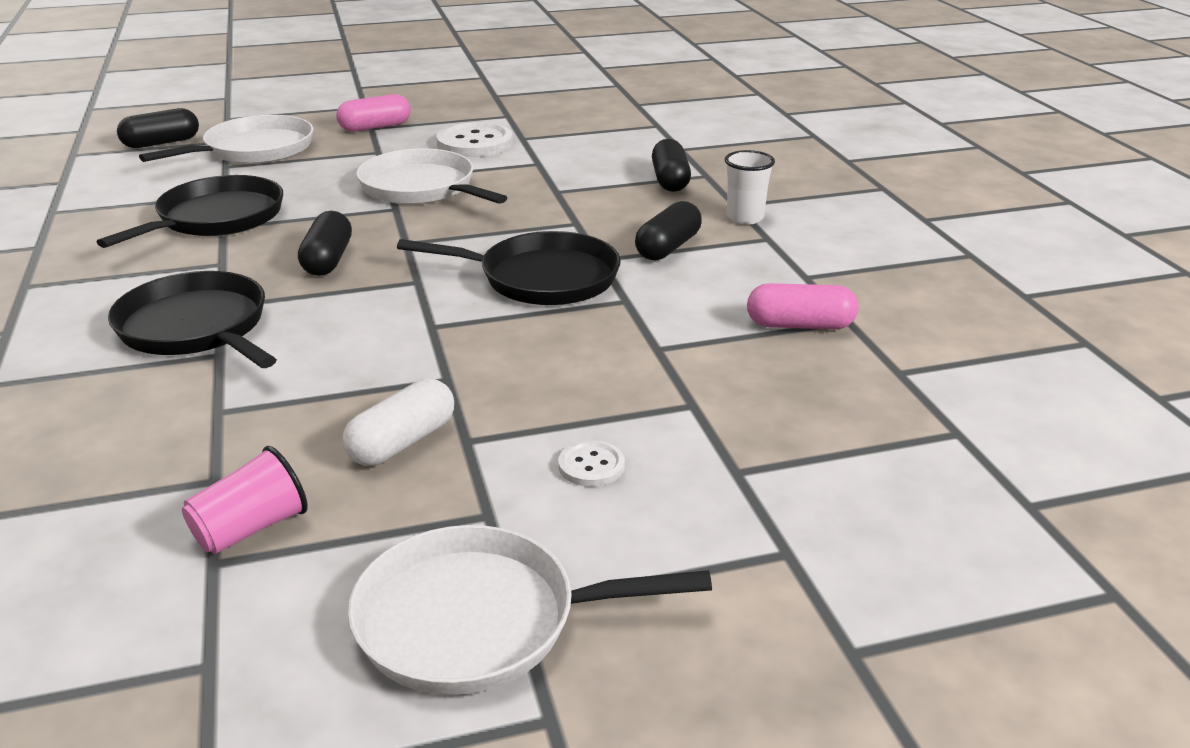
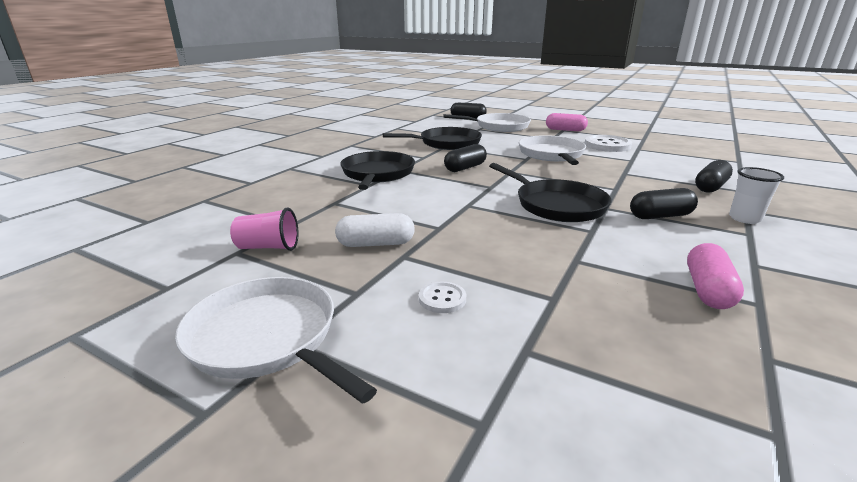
camera: 45 degrees right, 5 degrees down
(800, 325) = (707, 290): pink capsule -> pink capsule turned 60 degrees clockwise

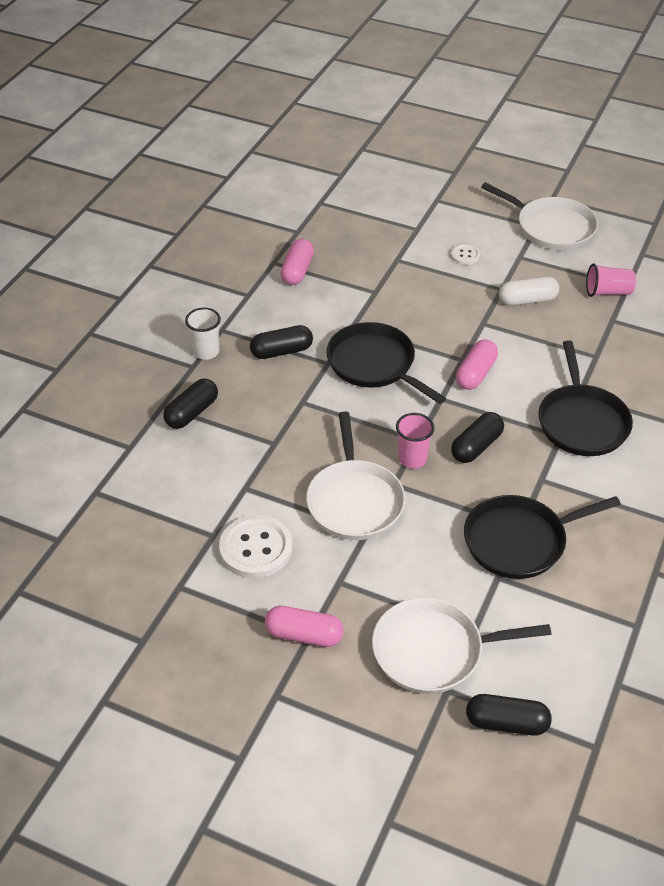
camera: 175 degrees right, 20 degrees up
(456, 197) = (475, 373): none -> pink capsule
(513, 165) = (412, 459): none -> pink cup

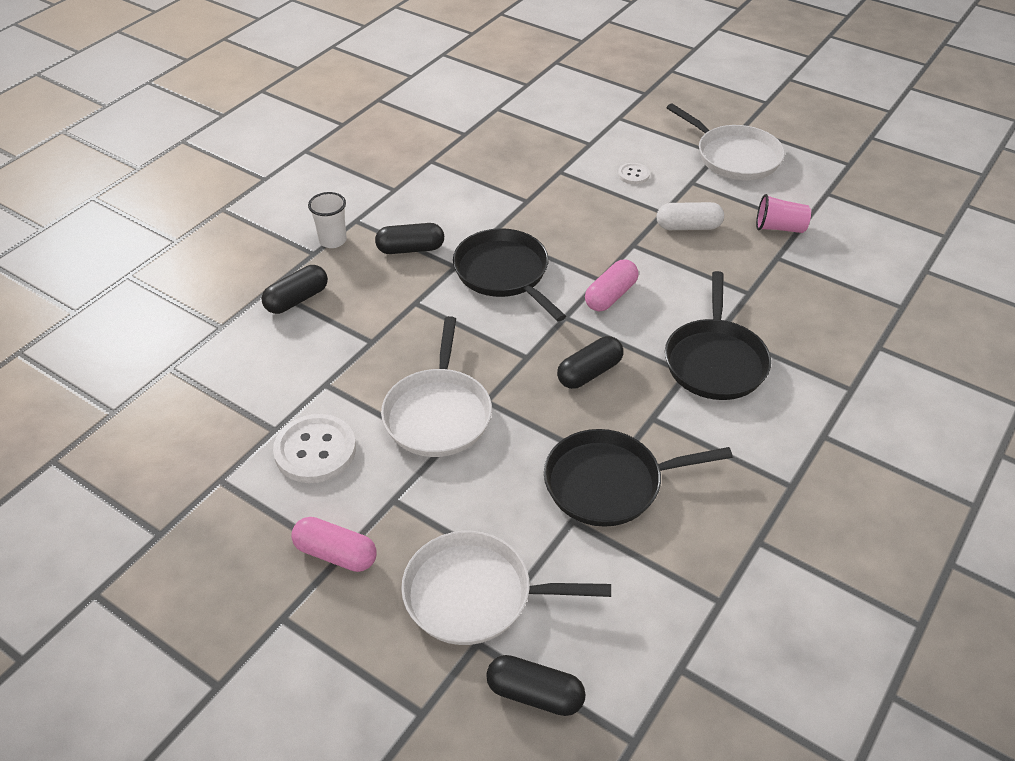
camera: 10 degrees right, 0 degrees up
(297, 271) = (453, 171): pink capsule -> none
(412, 459) = (515, 377): pink cup -> none

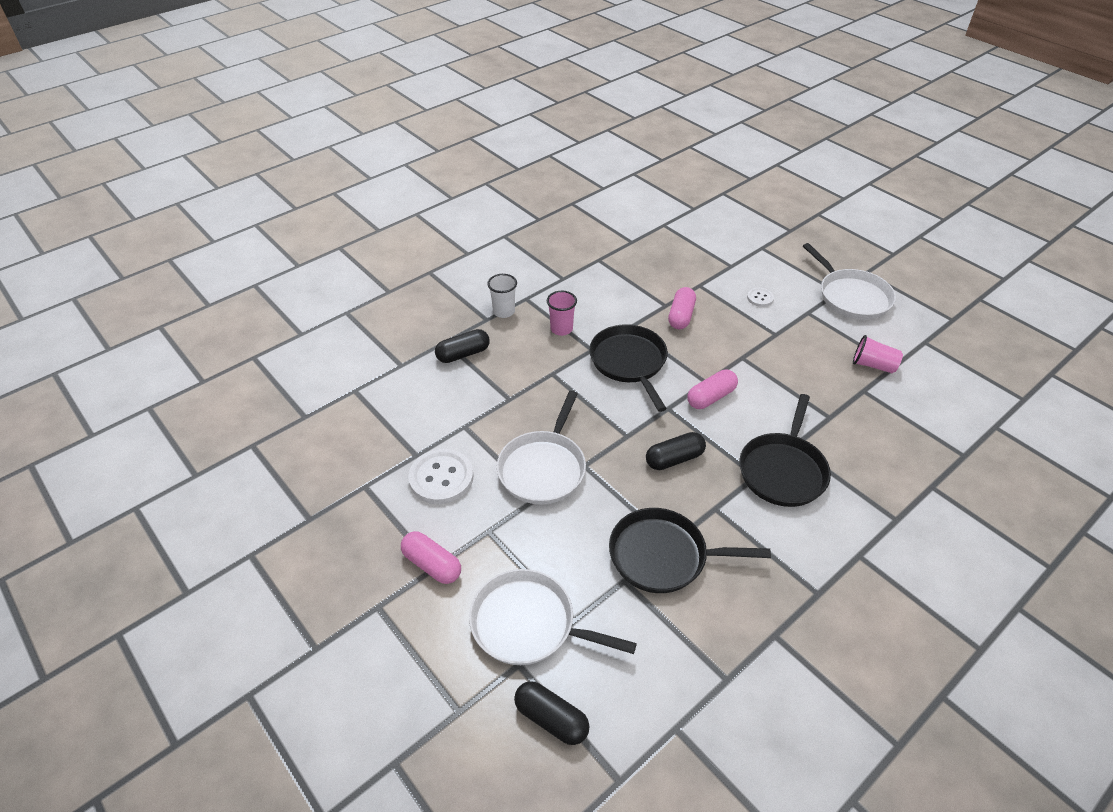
camera: 15 degrees right, 0 degrees up
(410, 249) = (561, 329): black capsule -> pink cup
(549, 210) = (681, 316): none -> pink capsule
(688, 227) = (793, 350): white capsule -> none

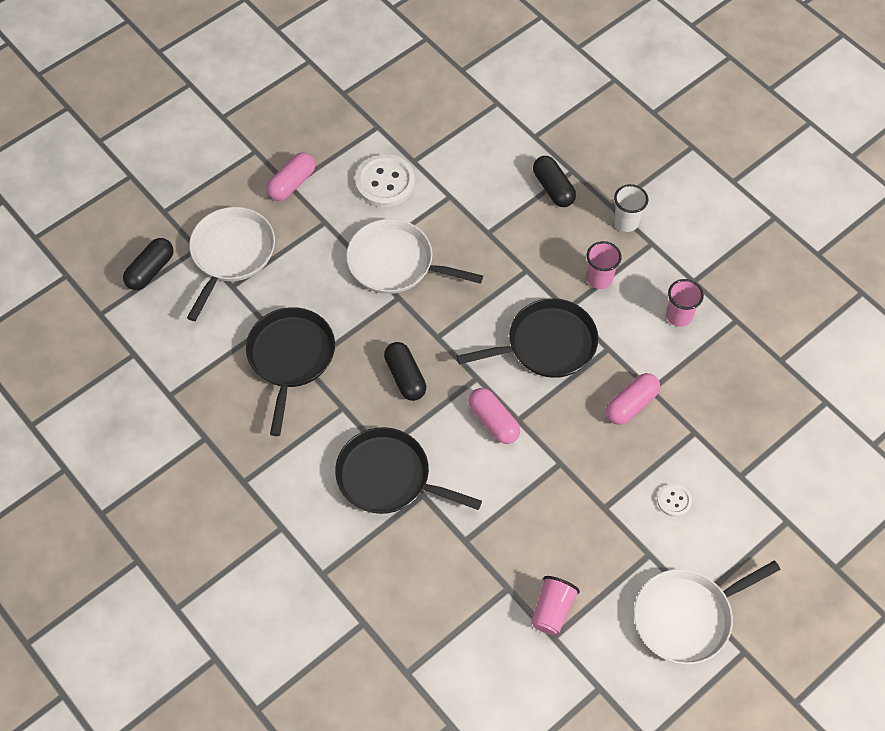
camera: 90 degrees right, 15 degrees up
(596, 287) = (679, 316): none -> pink cup
(681, 316) = (631, 404): pink capsule -> pink capsule turned 60 degrees counterclockwise

